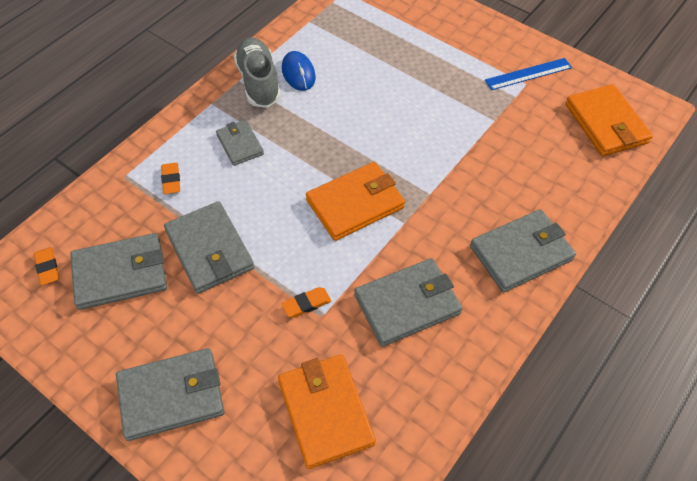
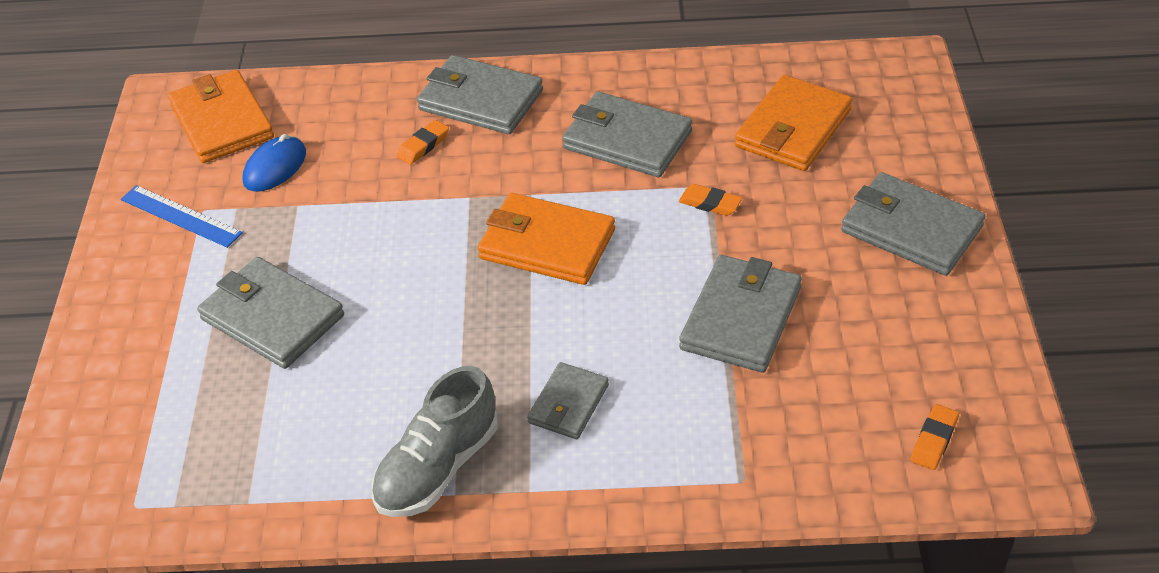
camera: 125 degrees left, 10 degrees down
(120, 274) = (858, 368): grey wallet -> grey wallet (272, 317)
(171, 180) = (695, 427): orange eraser -> orange eraser (423, 146)
(298, 73) = (378, 436): blue mouse -> blue mouse (275, 167)
(606, 123) = (222, 121): orange wallet -> orange wallet turned 60 degrees counterclockwise

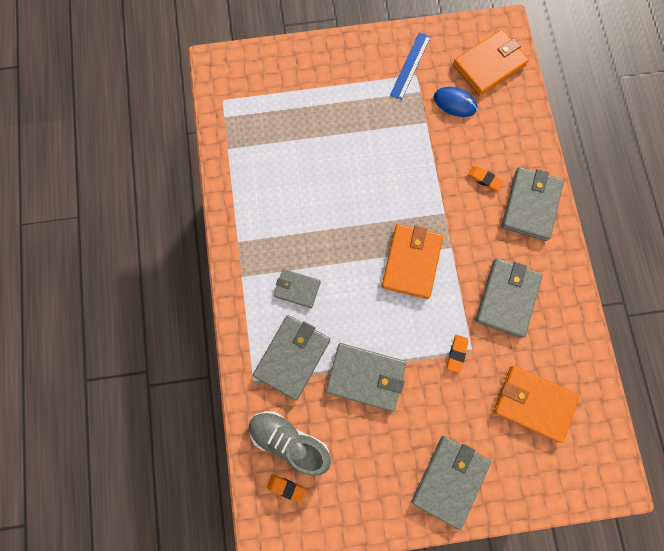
camera: 80 degrees right, 30 degrees up
(272, 317) = (342, 130): grey wallet -> grey wallet (292, 357)
(438, 467) = (253, 230): grey shoe -> grey shoe (289, 441)

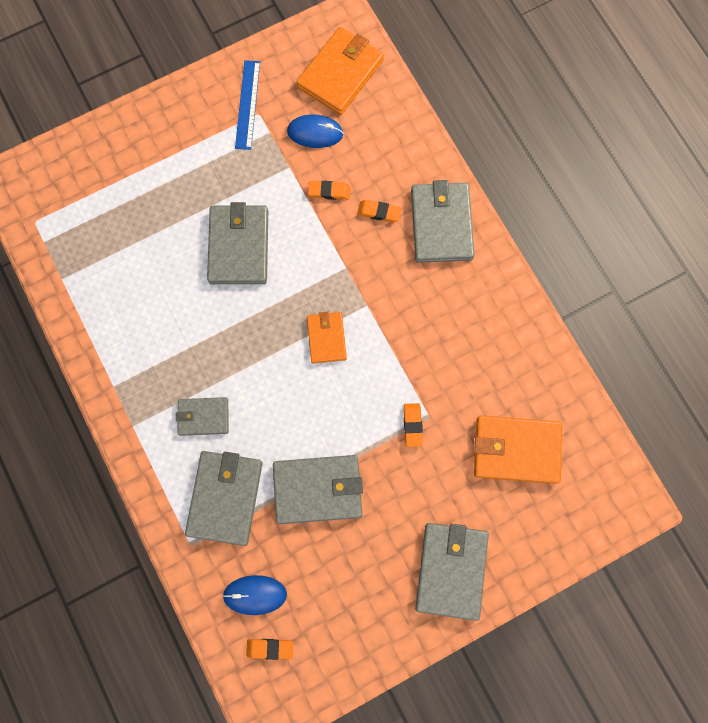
camera: 20 degrees left, 0 degrees up
(289, 441) = (255, 595): grey shoe -> blue mouse
(411, 262) = (326, 338): orange wallet -> orange wallet, size x0.60
(451, 151) = (329, 191): none -> orange eraser
(507, 298) = (449, 341): grey wallet -> grey wallet (239, 246)

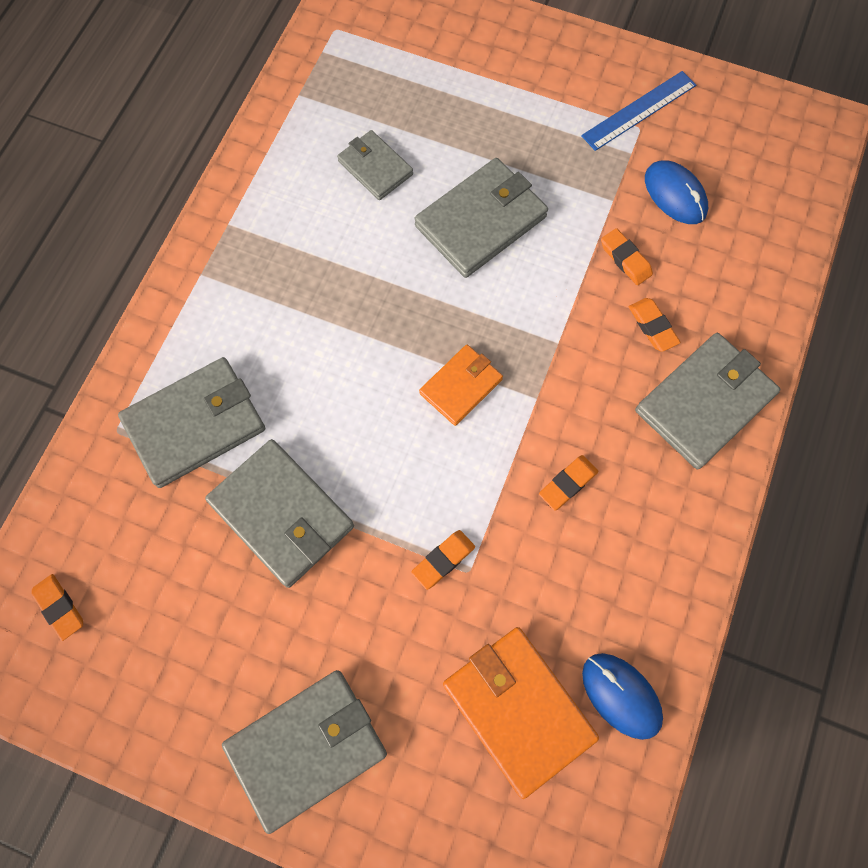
camera: 50 degrees right, 5 degrees down
(203, 417) = (266, 332): grey wallet -> grey wallet (375, 167)
(255, 595) = (110, 542): blue mouse -> blue mouse (621, 695)
(340, 73) = (764, 167): orange wallet -> none
(425, 329) = (567, 484): none -> orange eraser

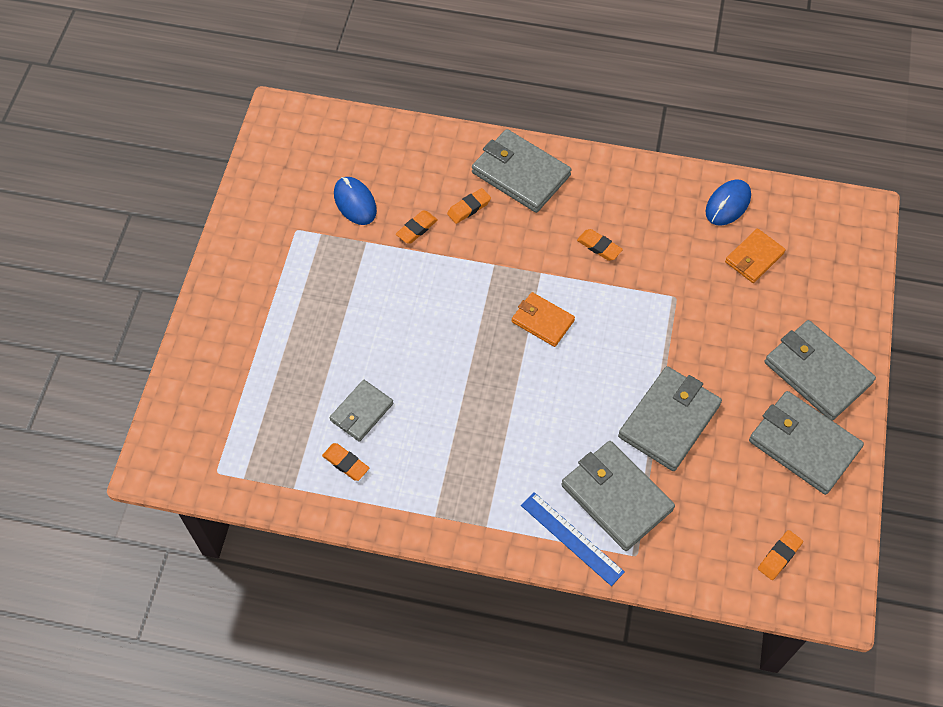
camera: 100 degrees left, 10 degrees down
(443, 560) = (672, 313): orange eraser -> orange eraser (346, 463)
(481, 221) = (400, 327): grey wallet -> grey wallet (803, 444)
(518, 709) = (754, 257): orange wallet -> orange wallet, size x0.60
(639, 110) = (280, 231): blue ruler -> blue ruler (572, 538)
(675, 195) = (355, 202): blue mouse -> blue mouse turned 75 degrees counterclockwise

